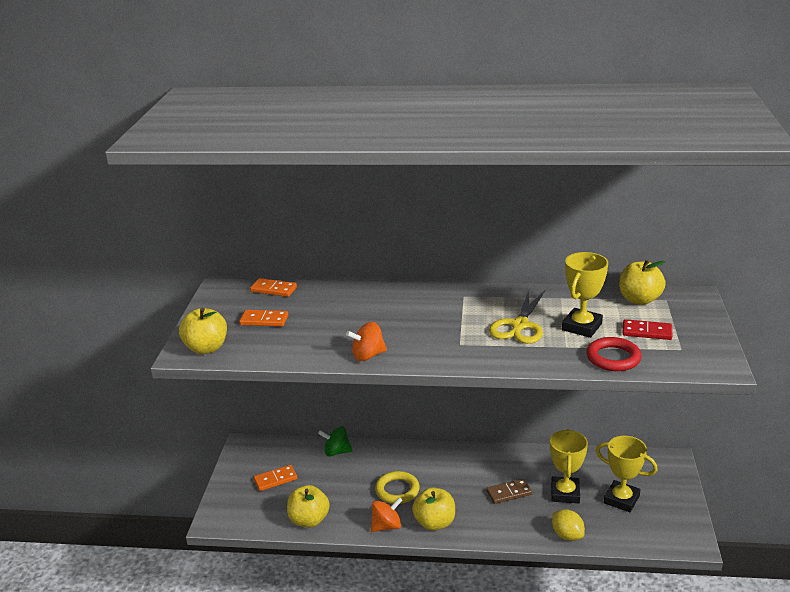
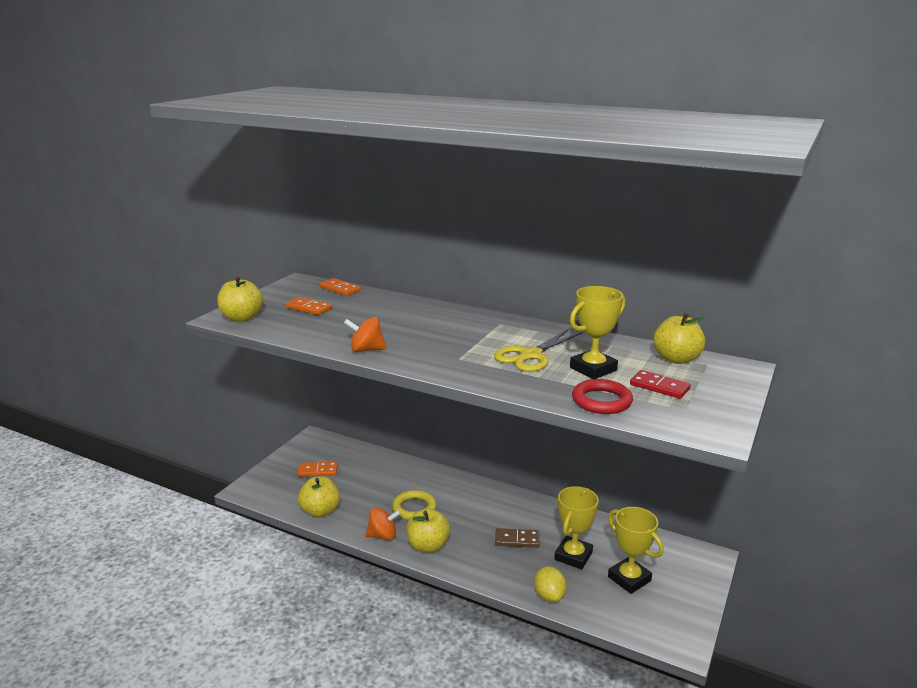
camera: 20 degrees right, 5 degrees down
(336, 452) = (384, 462): green spinning top -> none

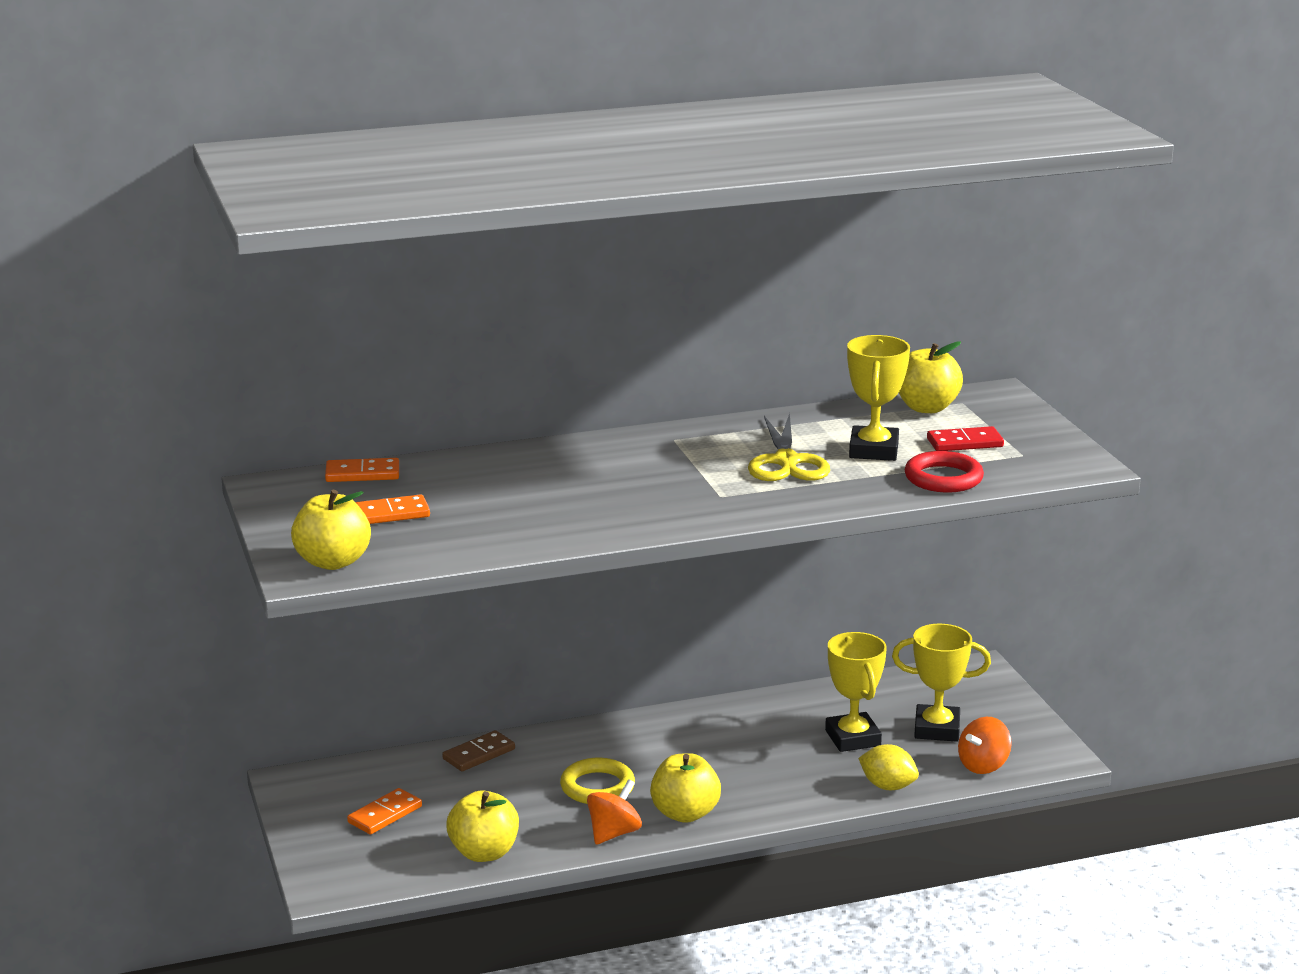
camera: 45 degrees left, 0 degrees up
(366, 350) = (598, 530): orange spinning top -> orange spinning top (983, 765)
(517, 540) = (771, 755): brown domino -> brown domino (478, 754)

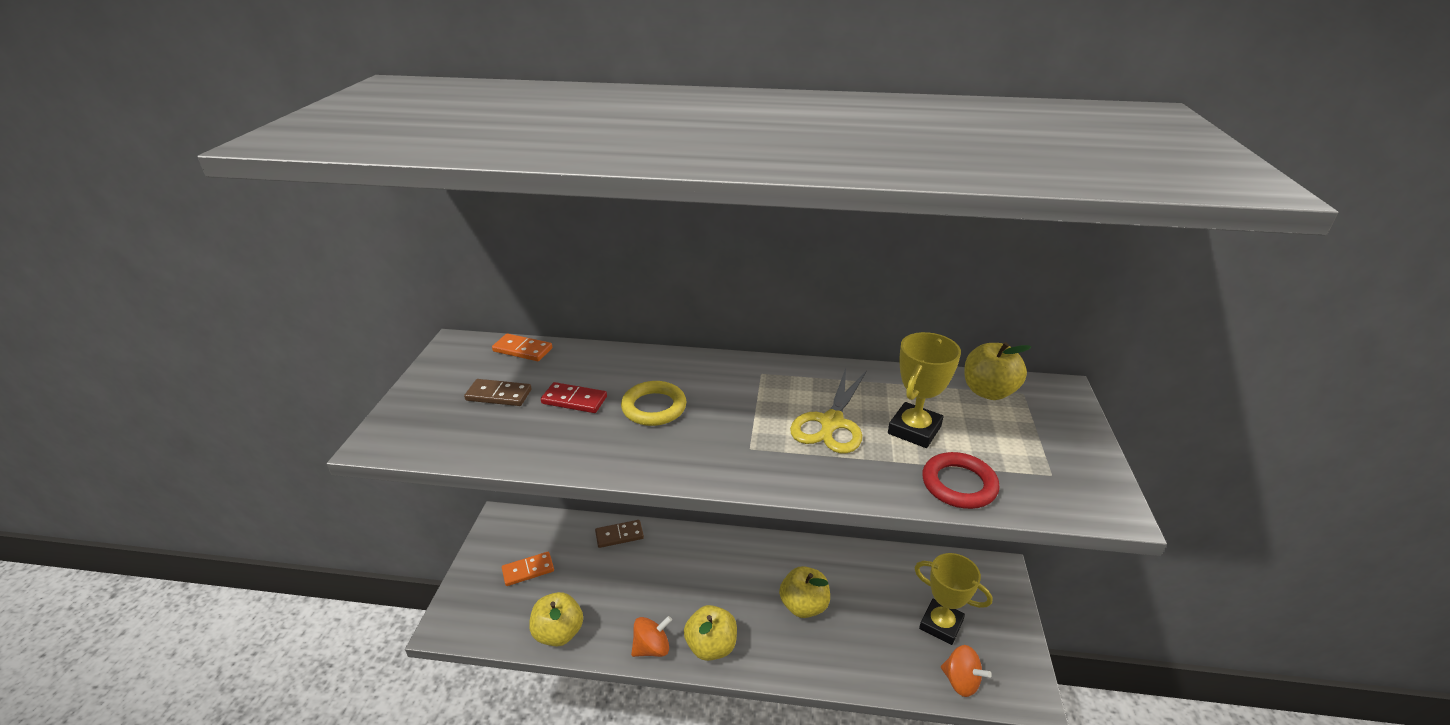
camera: 25 degrees right, 10 degrees up
(333, 562) = (411, 435): yellow apple -> yellow apple (803, 606)
(389, 514) = (499, 395): orange domino -> brown domino
(597, 787) = (670, 595): yellow ring -> yellow ring (654, 407)
(853, 738) = (872, 611): yellow trophy -> none
(888, 786) = (873, 676): yellow lemon -> none
(965, 443) = (1002, 443): red domino -> red domino (574, 400)
(983, 765) = (961, 681): orange spinning top -> orange spinning top turned 120 degrees counterclockwise

